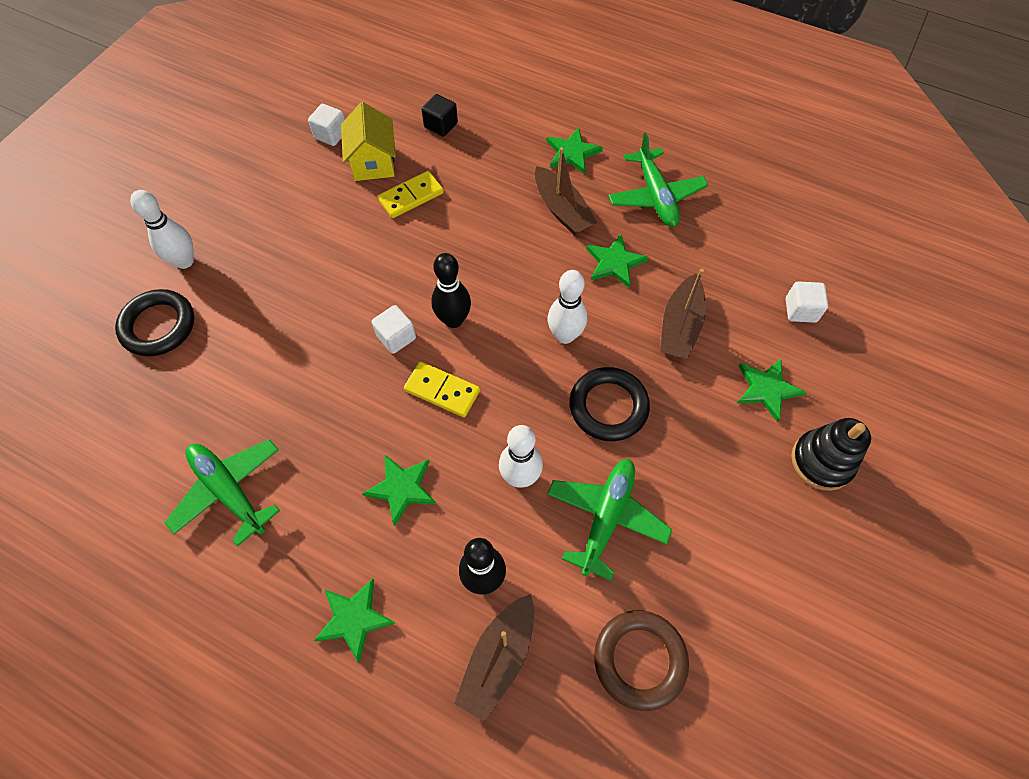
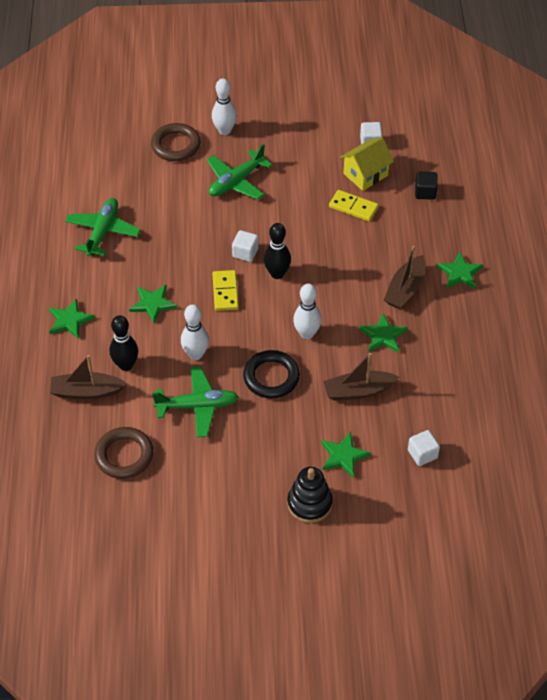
camera: 60 degrees right, 10 degrees down
(158, 326) = (176, 145): black ring -> brown ring
(655, 196) = (459, 335): green plane -> green plane (236, 181)

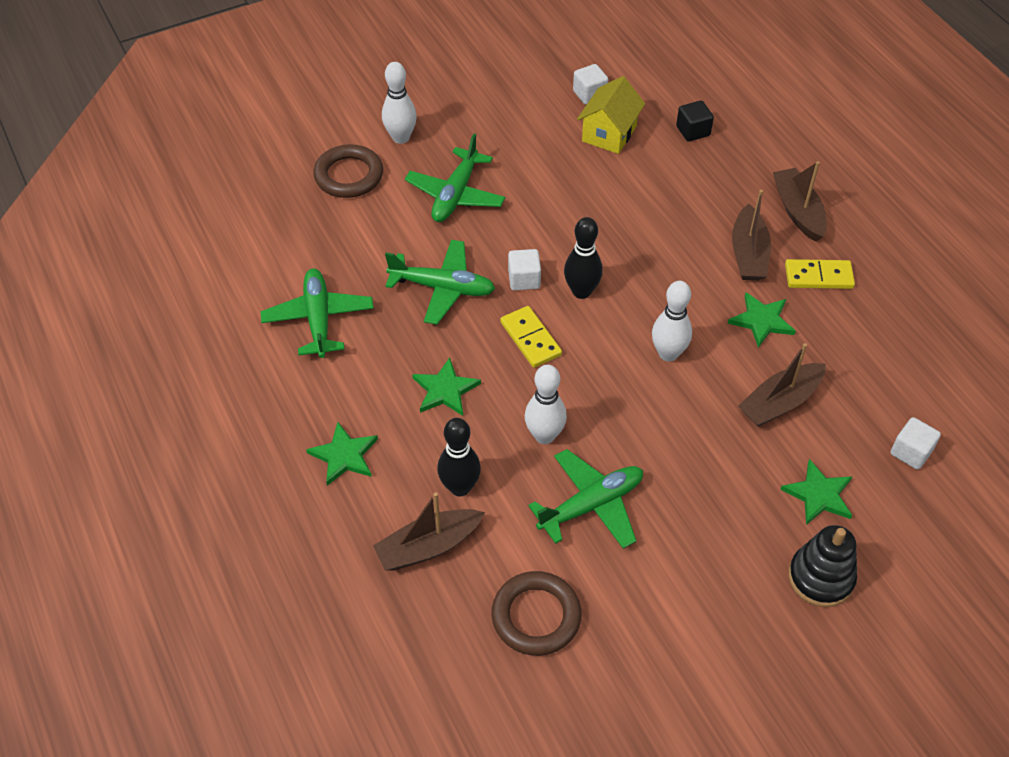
camera: 25 degrees left, 0 degrees up
(190, 239) = (442, 288): none -> green plane
(271, 377) = (661, 427): black ring -> none
(353, 207) = (620, 177): yellow domino -> yellow domino (818, 276)
(460, 273) = (798, 211): green star -> brown boat

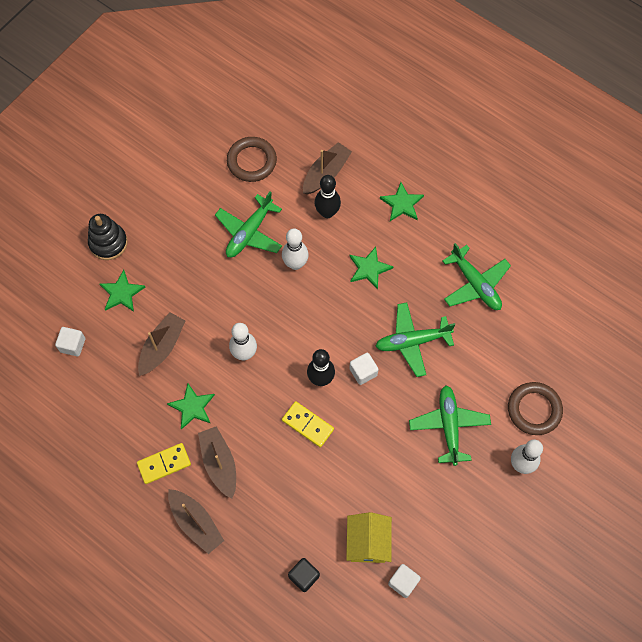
camera: 155 degrees right, 15 degrees up
(531, 339) = (336, 327): yellow domino -> yellow domino (307, 425)

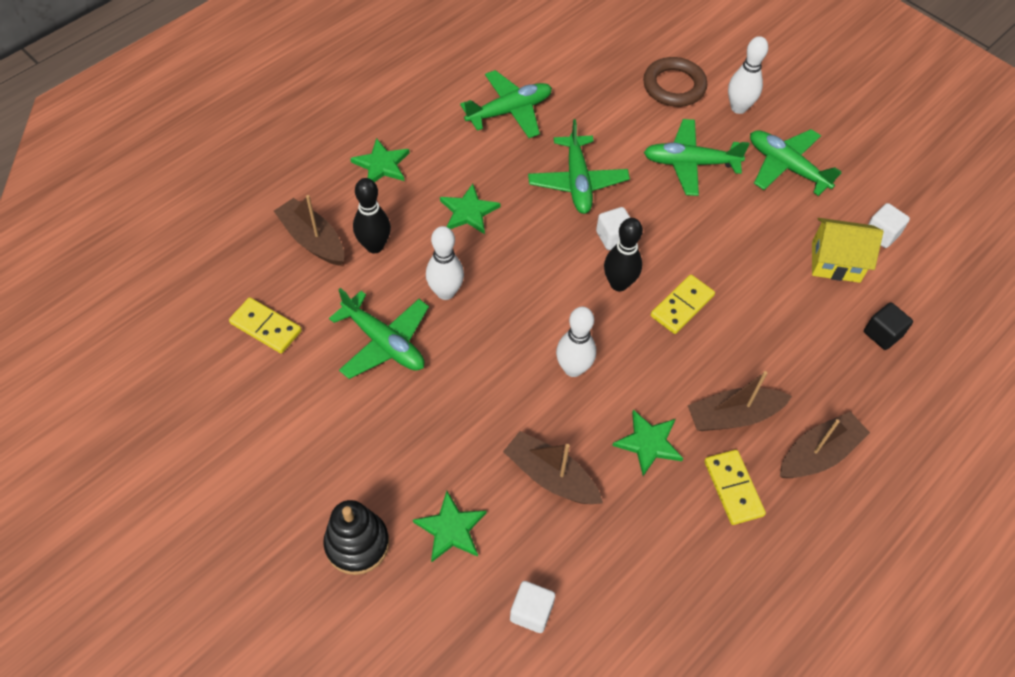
camera: 85 degrees left, 10 degrees down
(252, 161) = (266, 327): brown ring -> yellow domino
(461, 505) = (786, 167): none -> green plane

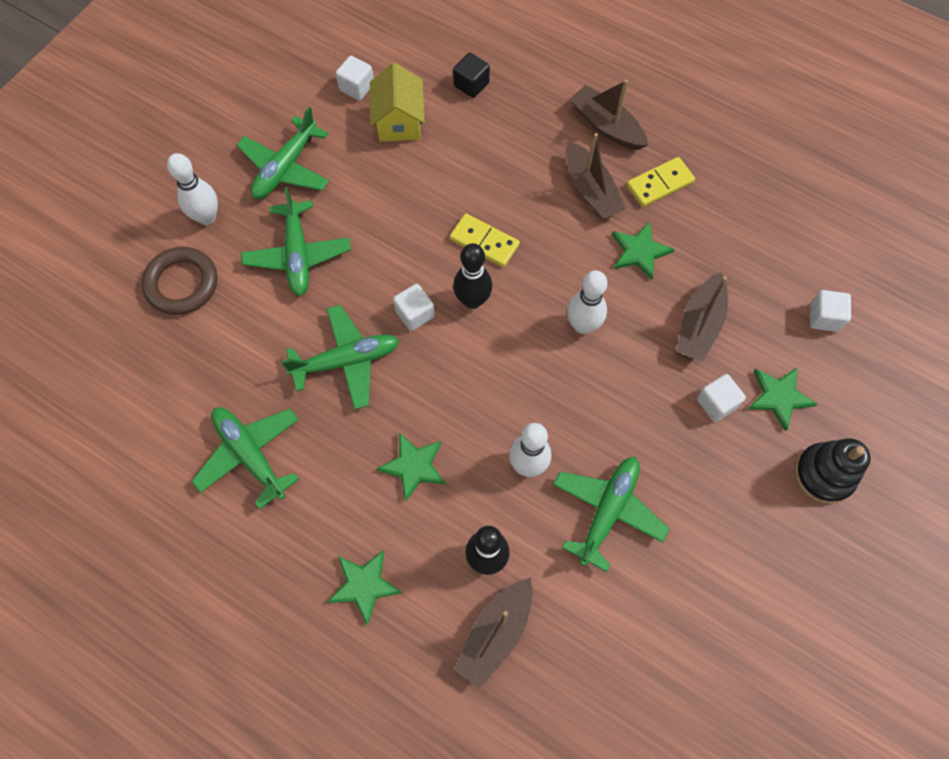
camera: 100 degrees left, 10 degrees up
(266, 327) = (626, 646): yellow domino -> none
(460, 465) = (716, 403): none -> white cube

